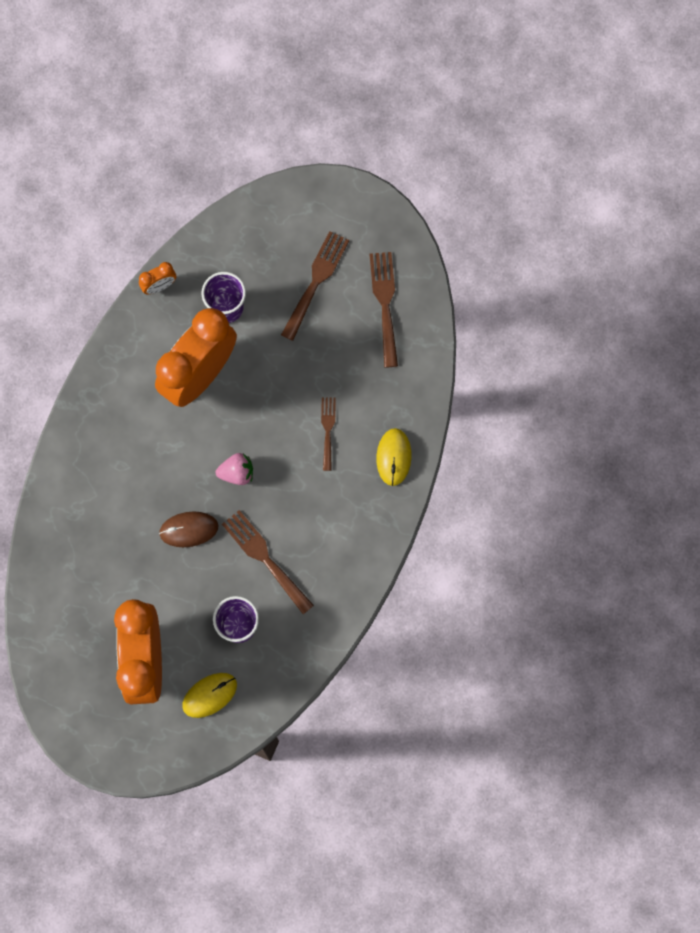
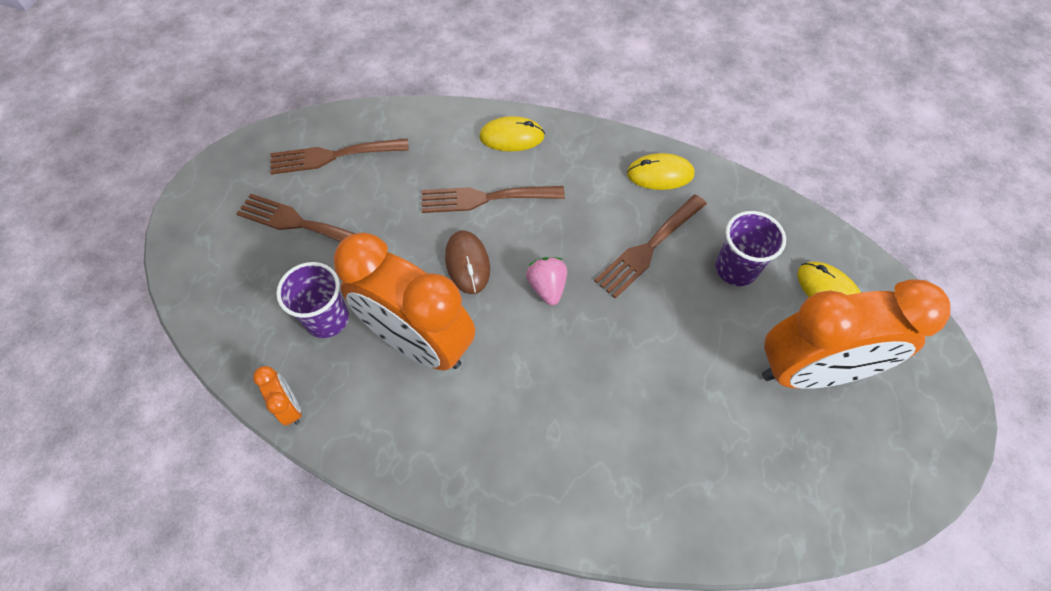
camera: 95 degrees left, 15 degrees down
(189, 529) = (628, 335): brown mouse -> brown mouse (467, 263)
(328, 430) = (485, 198): brown fork -> brown fork, size x1.61
(340, 582) = (660, 174): none -> yellow mouse

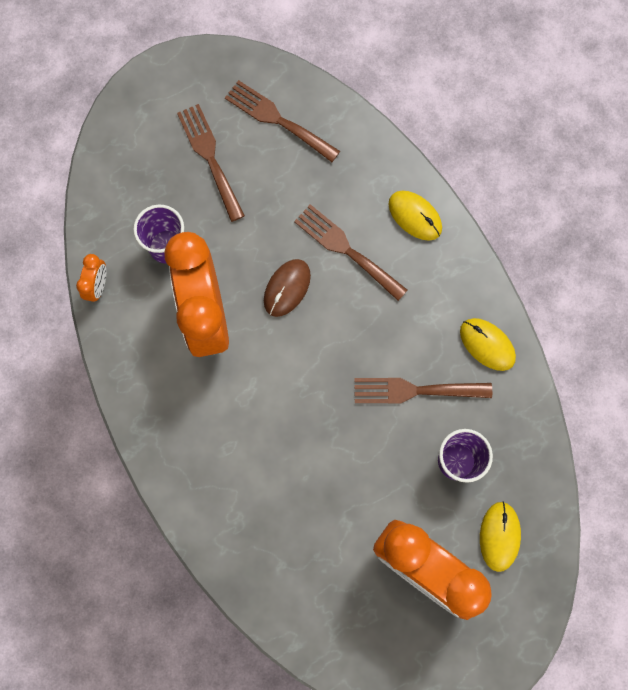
camera: 45 degrees right, 15 degrees up
(547, 287) = (319, 353): pink strawberry -> none

